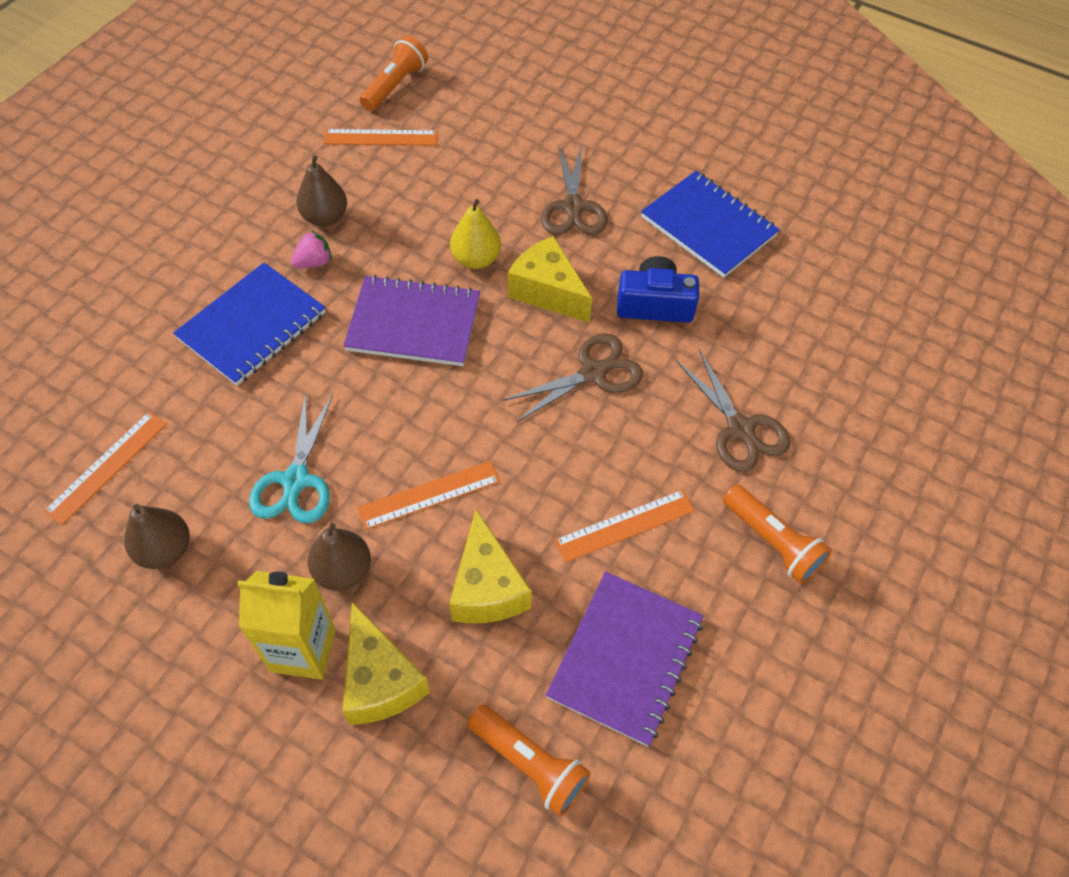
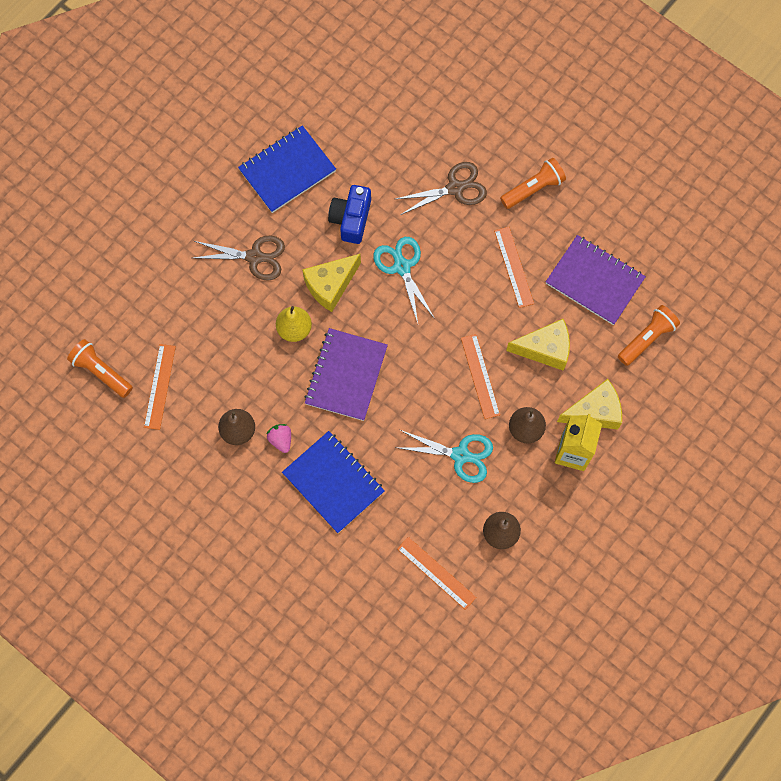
camera: 80 degrees left, 15 degrees up
(593, 372) = (402, 267): brown scissors -> turquoise scissors

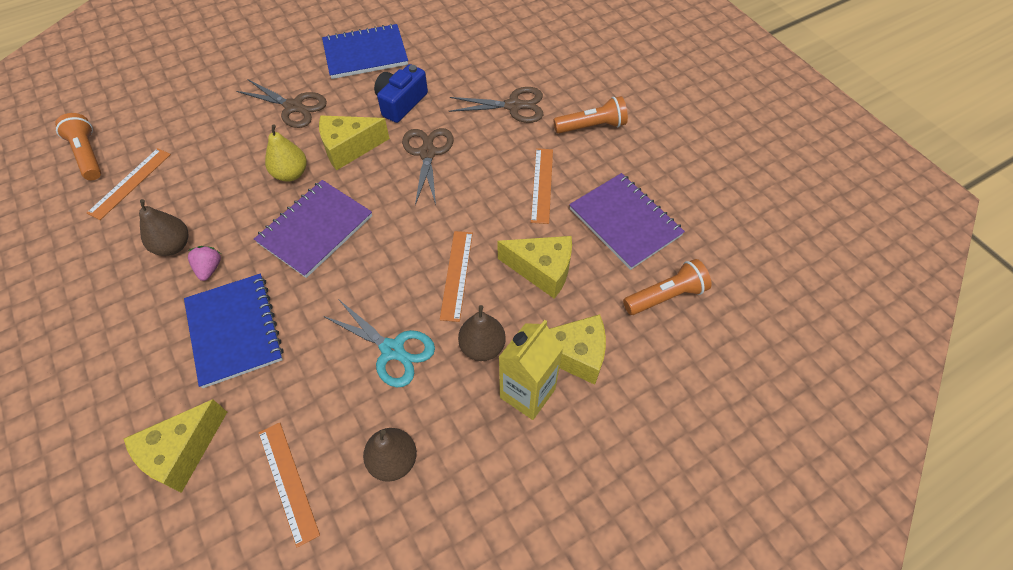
camera: 20 degrees right, 15 degrees down
(351, 581) = (182, 452): none -> yellow cheese
(402, 267) = (427, 153): turquoise scissors -> brown scissors

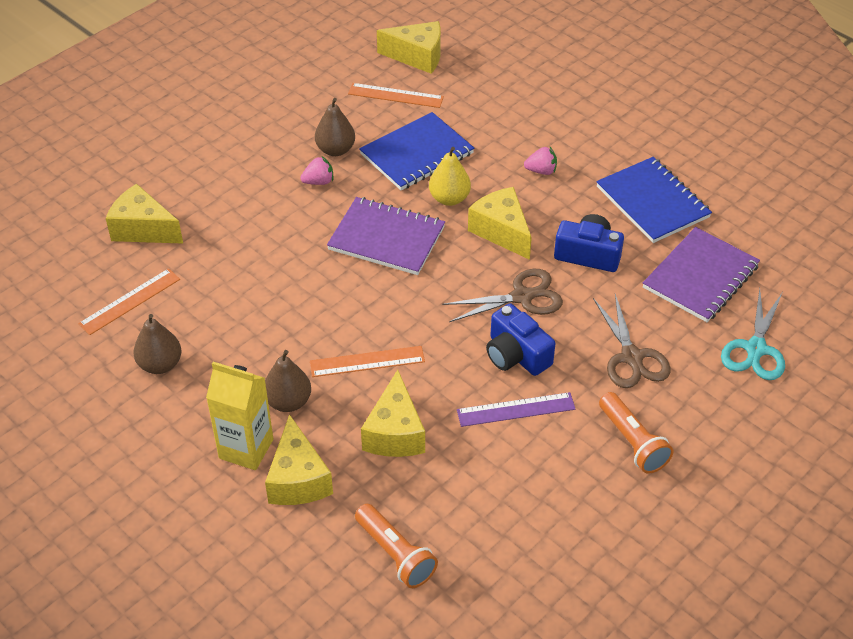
camera: 75 degrees right, 10 degrees down
(88, 155) = (417, 57): orange flashlight -> yellow cheese
(235, 330) = (260, 221): blue notebook -> blue notebook (417, 154)
(294, 107) = (541, 171): brown scissors -> pink strawberry
(393, 350) = (267, 334): turquoise scissors -> turquoise scissors (755, 349)
(487, 171) = (516, 355): none -> blue camera
(542, 185) = (516, 409): orange ruler -> purple ruler
(625, 222) = (489, 500): purple notebook -> purple notebook (700, 277)

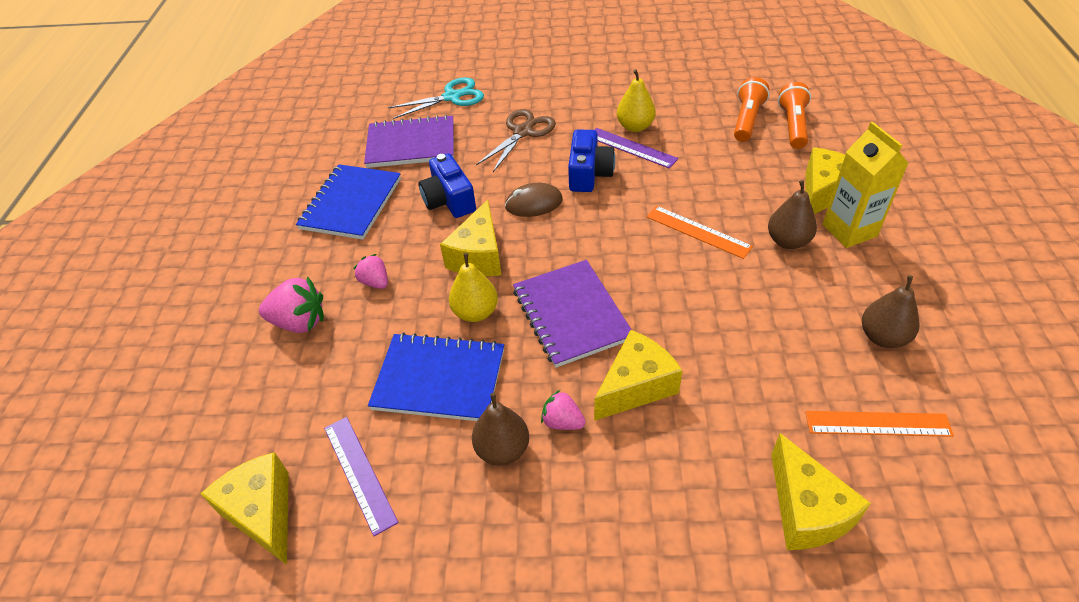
camera: 130 degrees left, 0 degrees up
(395, 95) = (359, 473): orange ruler -> purple ruler
(395, 433) = (726, 179): yellow cheese -> yellow cheese (636, 386)
(522, 297) = (533, 203): brown scissors -> brown mouse
(543, 438) = (635, 127): none -> yellow pear
(546, 123) = (299, 322): none -> pink strawberry
(633, 442) = (587, 99): orange flashlight -> orange flashlight (747, 120)

